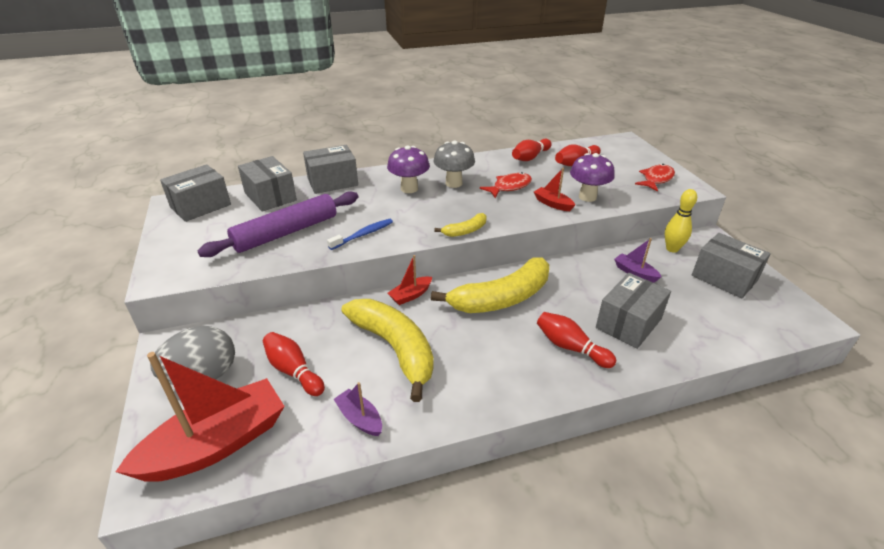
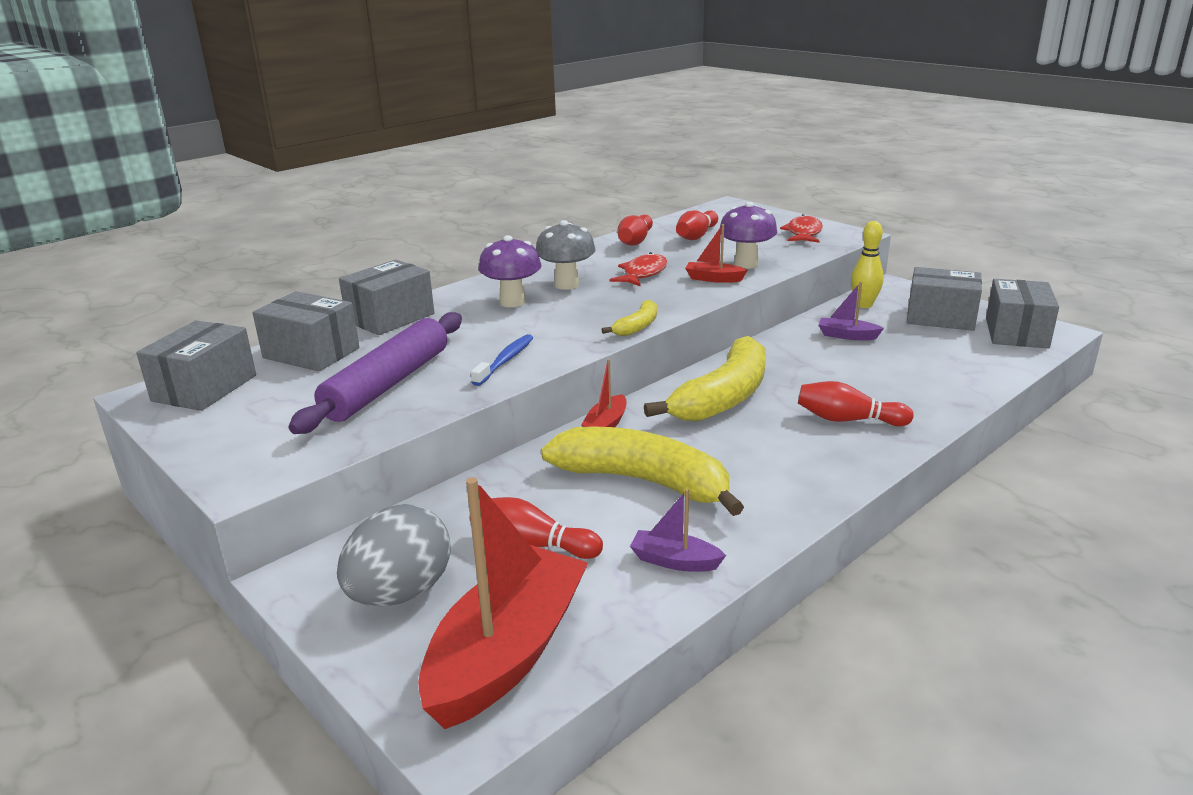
camera: 25 degrees left, 10 degrees down
(628, 323) = (886, 381): grey box -> grey box (1016, 333)

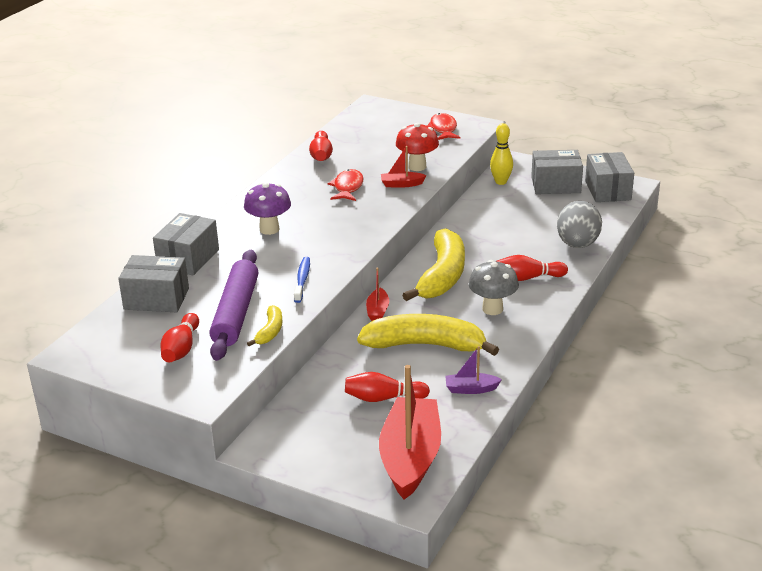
camera: 20 degrees left, 5 degrees up
(204, 388) = (105, 340): grey box -> none
(400, 593) = (326, 442): grey egg -> grey egg (577, 244)
(566, 285) = (298, 207): grey mushroom -> grey mushroom (492, 309)
(637, 326) = (373, 236): yellow banana -> yellow banana (270, 331)
(696, 236) = (365, 143): red bowling pin -> red bowling pin (181, 348)
(746, 264) = (417, 167): purple mushroom -> red mushroom
(847, 336) = (500, 211): purple boat -> none

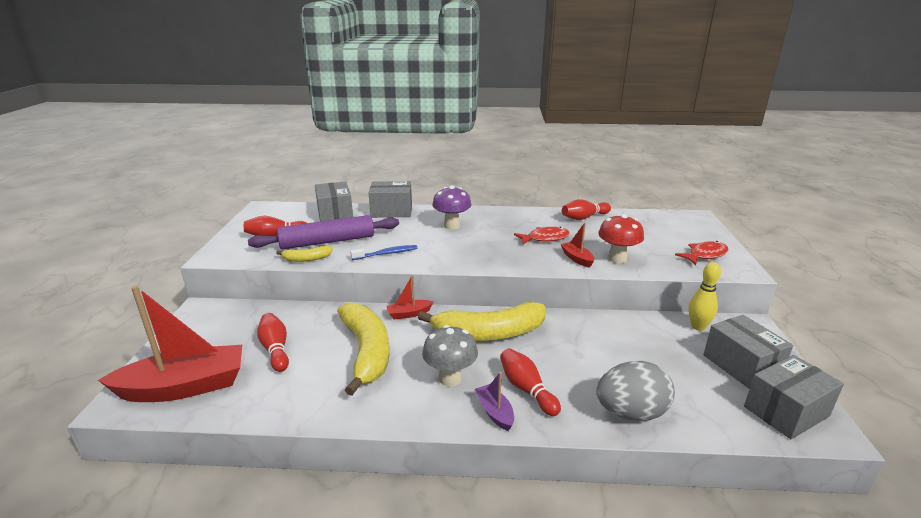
camera: 65 degrees right, 5 degrees down
(471, 389) = (300, 398): purple boat -> purple boat (495, 412)

